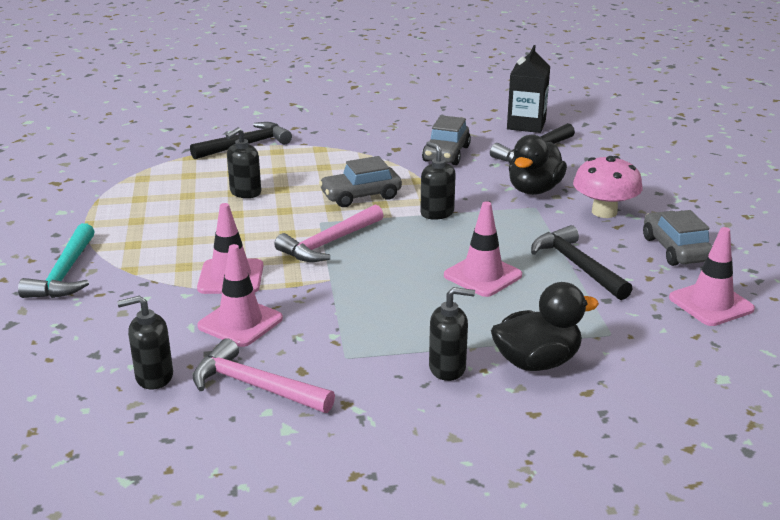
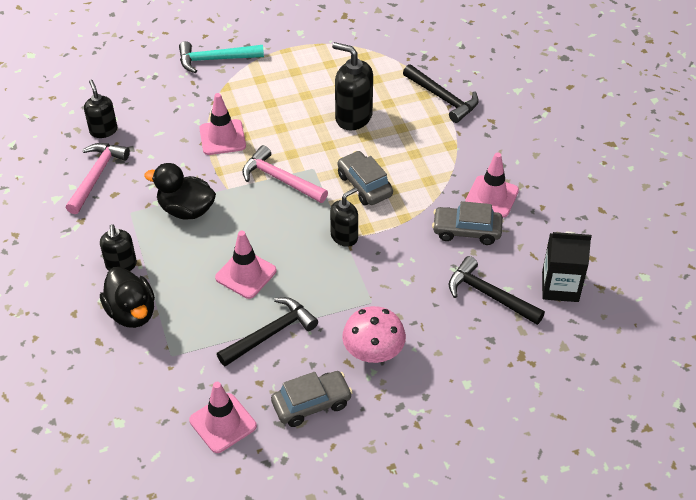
camera: 80 degrees right, 20 degrees up
(240, 322) = (166, 154): pink traffic cone -> pink traffic cone (491, 197)
(245, 192) = (353, 117): black soap dispenser -> black soap dispenser, size x1.56
(534, 190) = (406, 300): black duck -> black duck (186, 210)

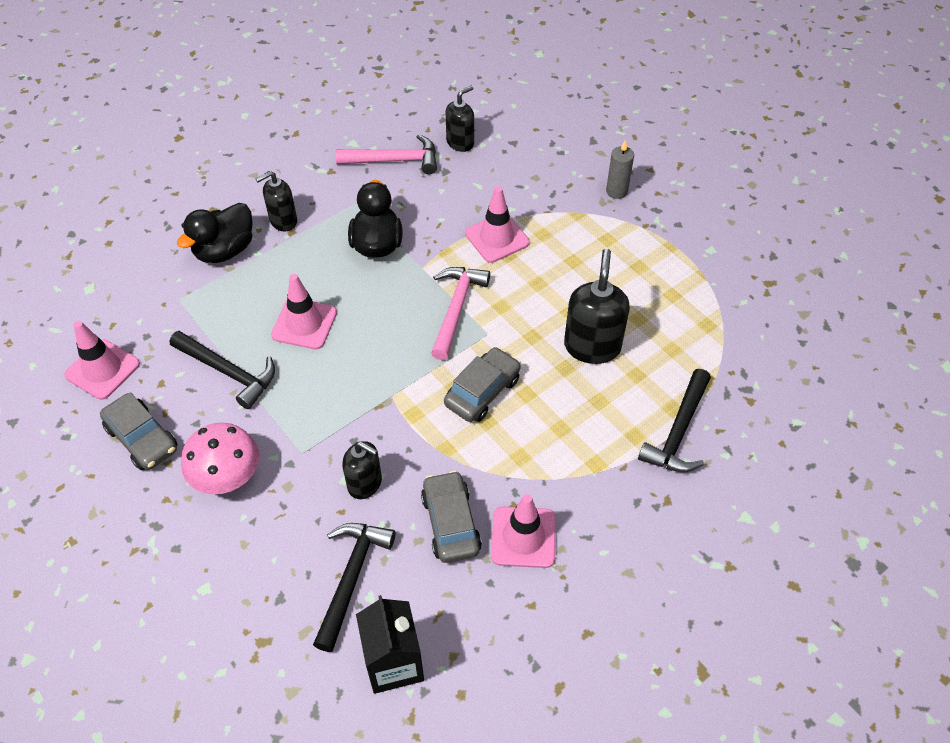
camera: 70 degrees right, 5 degrees up
(215, 59) = (616, 191): turquoise hammer -> grey candle
(344, 236) = (392, 396): black soap dispenser -> black soap dispenser (365, 483)

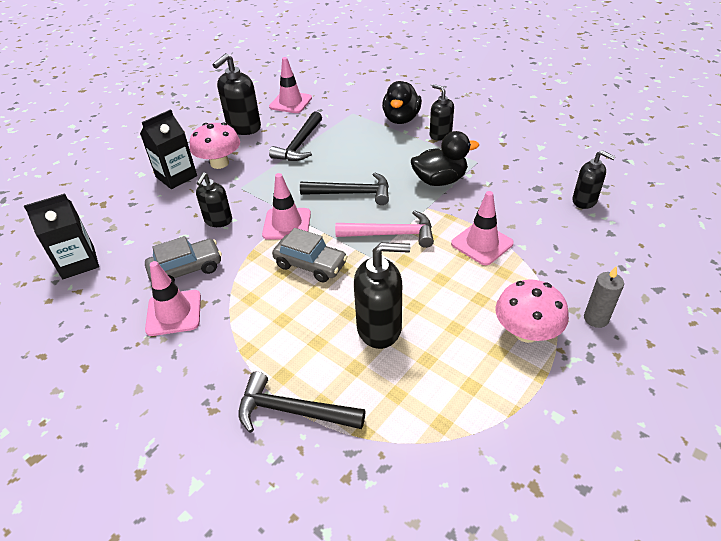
camera: 80 degrees right, 10 degrees down
(142, 438) = (243, 127): grey car -> black soap dispenser
(225, 250) = (401, 119): black duck -> black duck turned 105 degrees counterclockwise
(235, 536) = (176, 176): none -> black carton
(304, 324) = (349, 164): pink traffic cone -> pink traffic cone (287, 224)
(351, 578) = (143, 230): black hammer -> black hammer (351, 193)
(394, 161) = (536, 170): pink hammer -> none
(621, 241) = (526, 332): none -> pink mushroom

